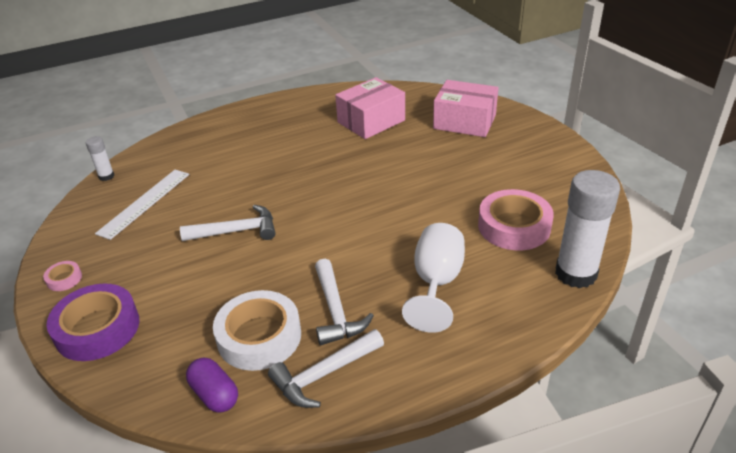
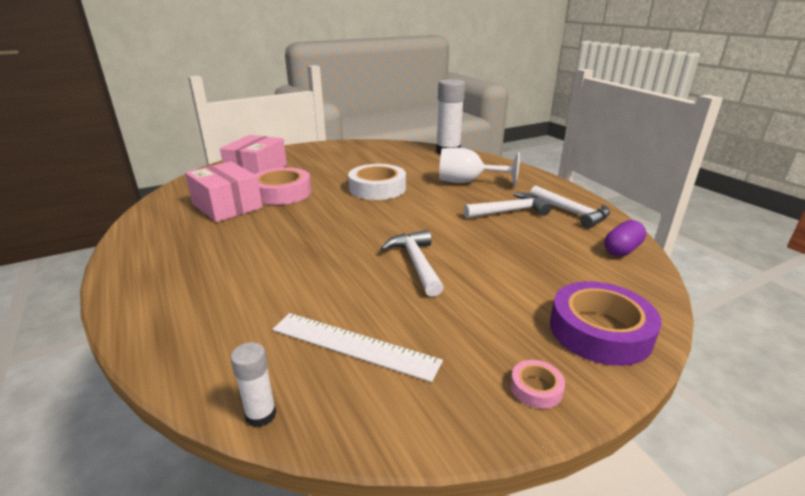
camera: 95 degrees left, 10 degrees down
(259, 336) = (552, 238): white tape -> white tape (377, 188)
(514, 226) = (404, 162): pink tape -> pink tape (282, 193)

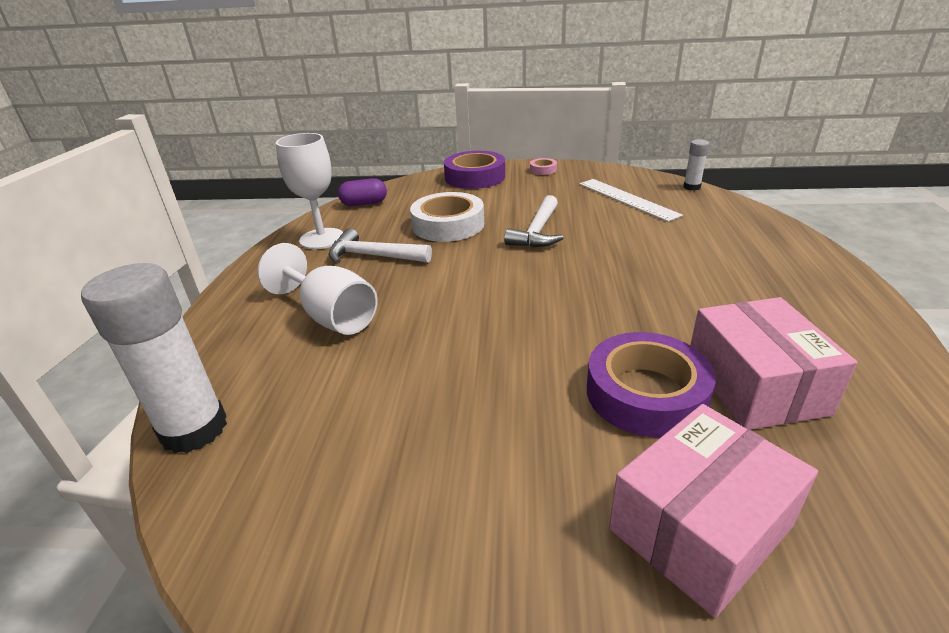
camera: 145 degrees left, 5 degrees up
(282, 193) = (646, 393): pink tape -> purple tape
(377, 188) = (472, 347): white tape -> white tape (448, 225)
(571, 212) = (322, 239): white hammer -> white goblet

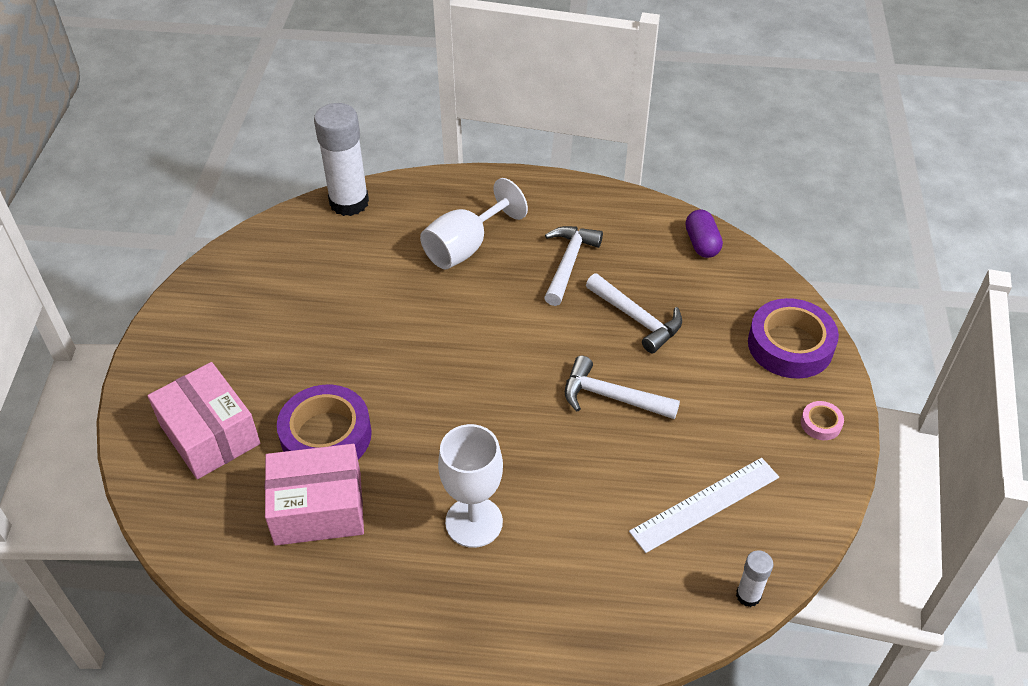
camera: 90 degrees right, 15 degrees up
(322, 239) = (611, 221): white goblet -> white goblet (474, 522)
(448, 225) = (637, 319): white tape -> white hammer

